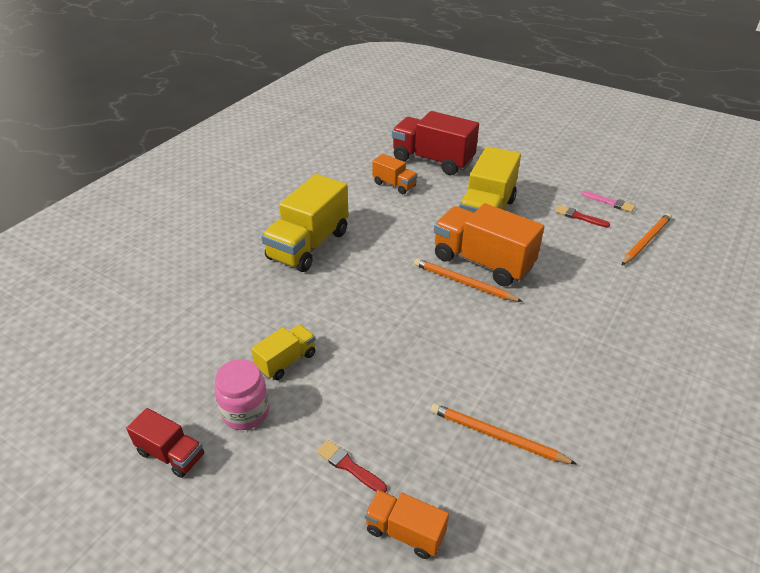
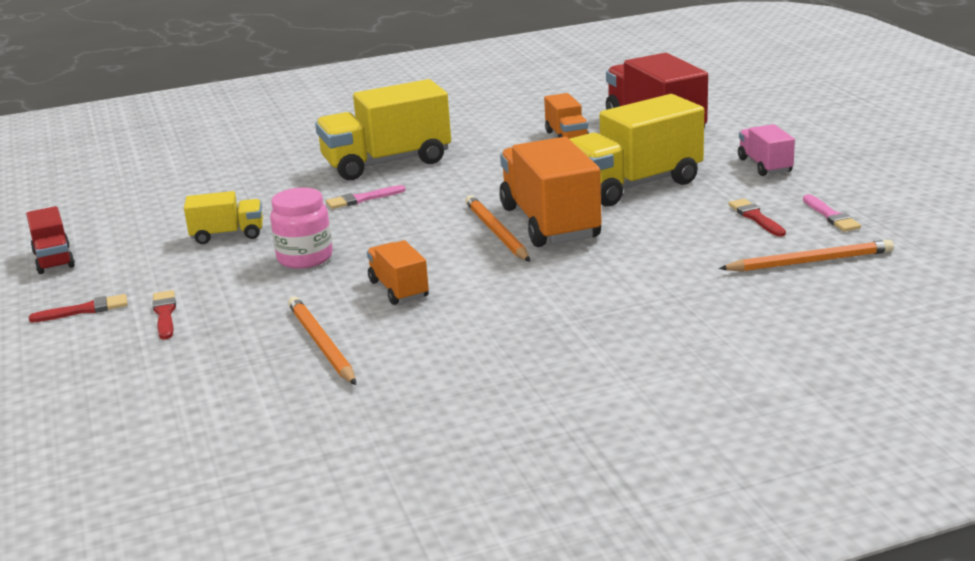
camera: 40 degrees right, 15 degrees down
(246, 412) = (143, 255): pink jar -> pink jar (305, 258)
(277, 496) = (84, 310): none -> red brush
(337, 286) = (362, 199): none -> pink brush
(405, 532) = (139, 366): orange truck -> orange truck (398, 289)
(530, 175) = (764, 165): none -> pink truck

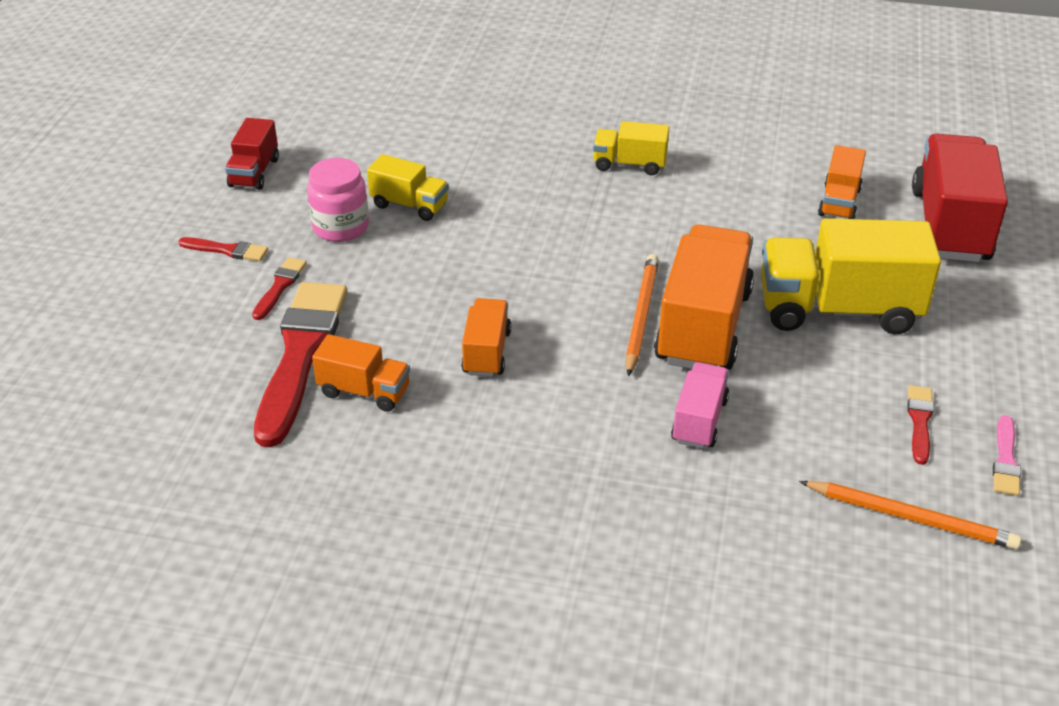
camera: 30 degrees right, 15 degrees up
(235, 344) = (300, 355): none -> red brush
(305, 258) = (446, 268): pink jar -> pink jar (341, 227)
(321, 344) = (364, 391): orange pencil -> orange truck
(362, 199) = (563, 208): pink brush -> none
(387, 163) = (629, 164): yellow truck -> yellow truck, size x0.52
(764, 165) = (1010, 344): pink truck -> pink truck (699, 420)

